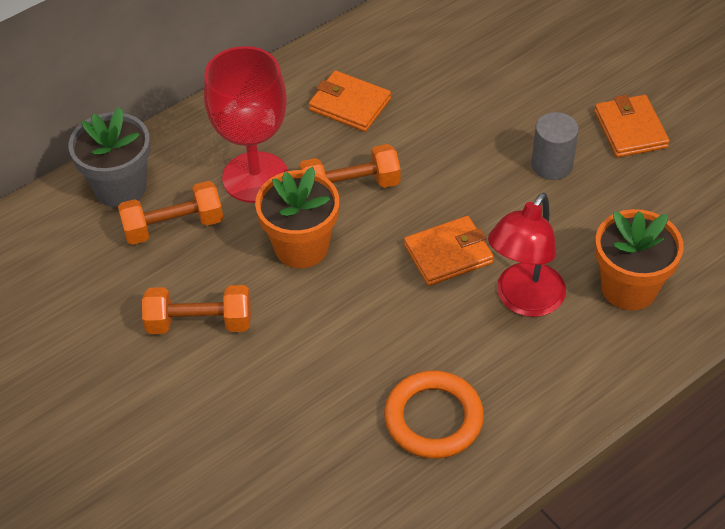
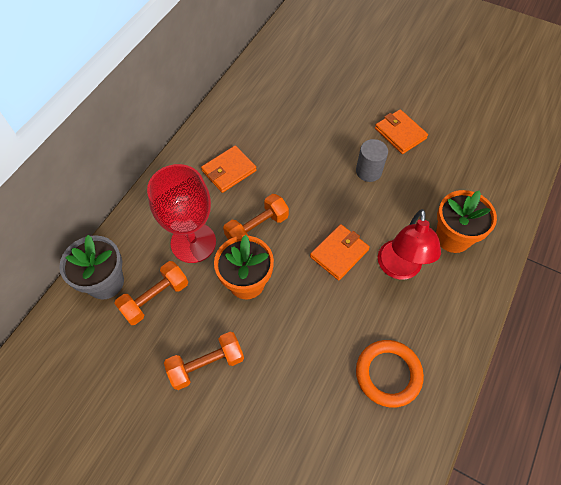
camera: 25 degrees left, 10 degrees up
(349, 104) = (229, 171): orange wallet -> orange wallet turned 45 degrees counterclockwise

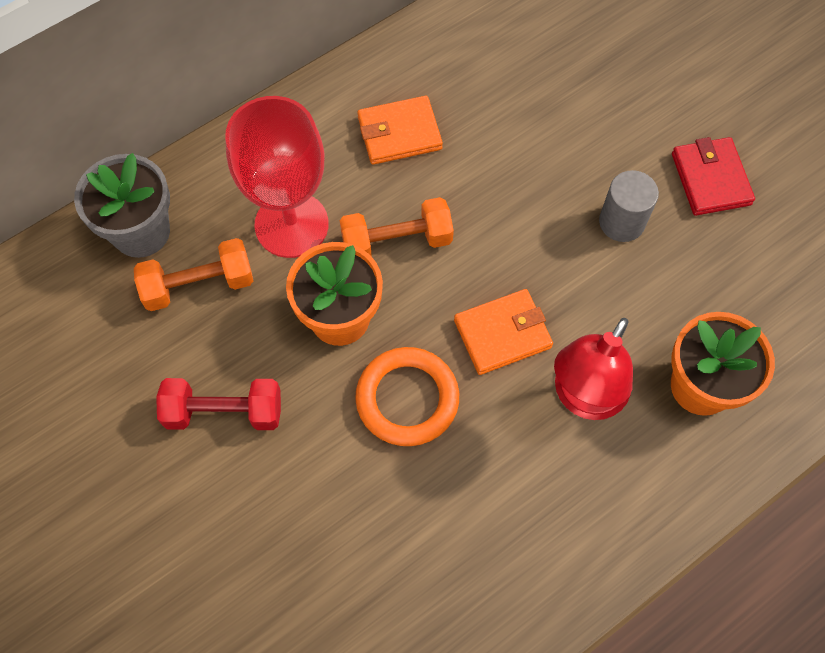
camera: 25 degrees right, 5 degrees up
(206, 364) = (224, 412): orange dumbbell -> red dumbbell
(388, 374) = (479, 546): orange ring -> orange ring (407, 399)
(400, 133) = (710, 179): orange wallet -> red wallet

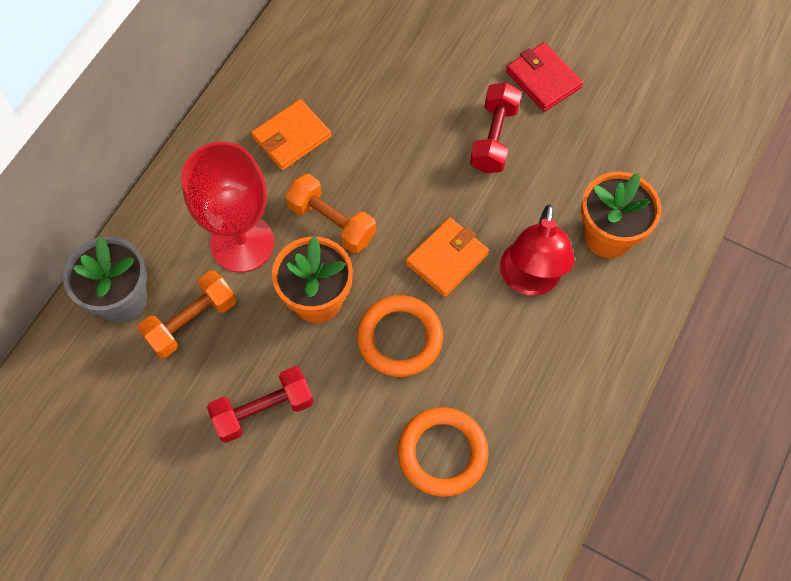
camera: 25 degrees left, 0 degrees up
(391, 547) = (442, 453): none -> orange ring
(396, 241) = (332, 222): orange dumbbell -> orange dumbbell turned 75 degrees clockwise
(621, 222) = (494, 138): grey cylinder -> red dumbbell

